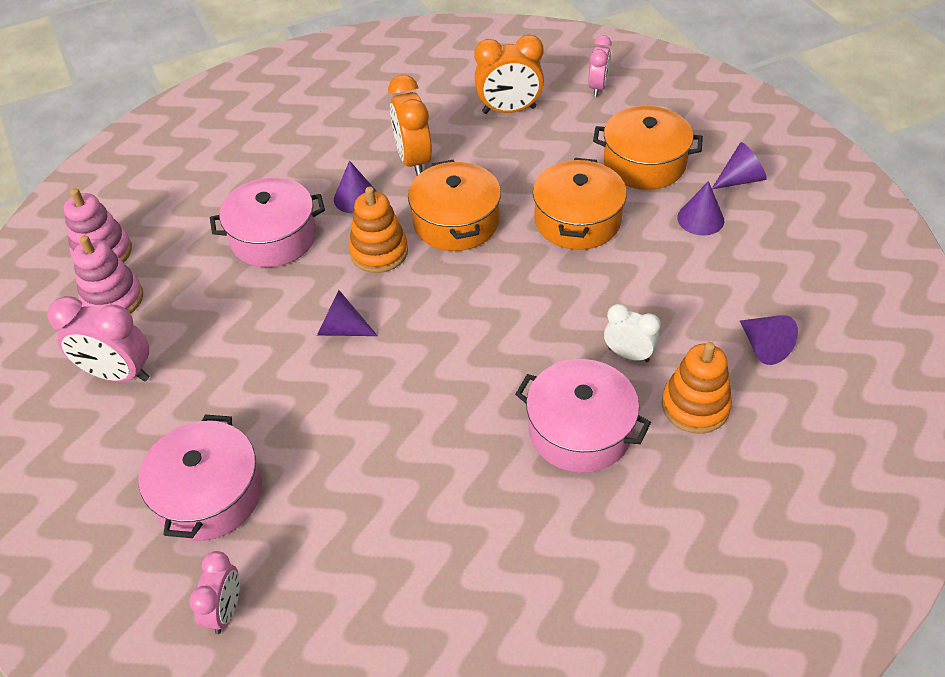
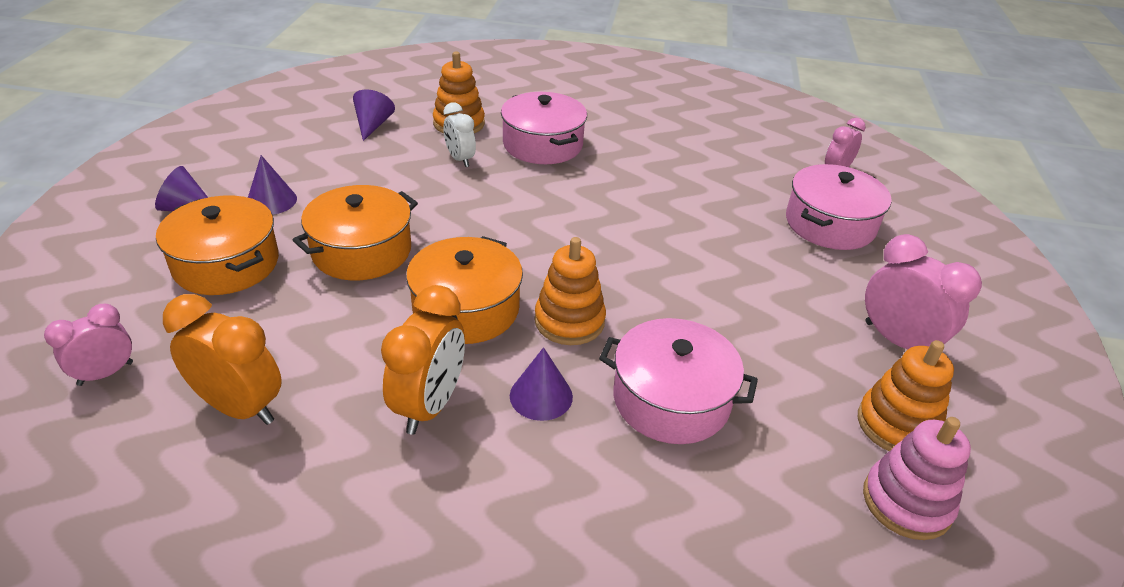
camera: 150 degrees left, 10 degrees down
(113, 299) = (897, 425): pink stacking toy -> orange stacking toy
(342, 329) = (659, 275): purple cone -> none

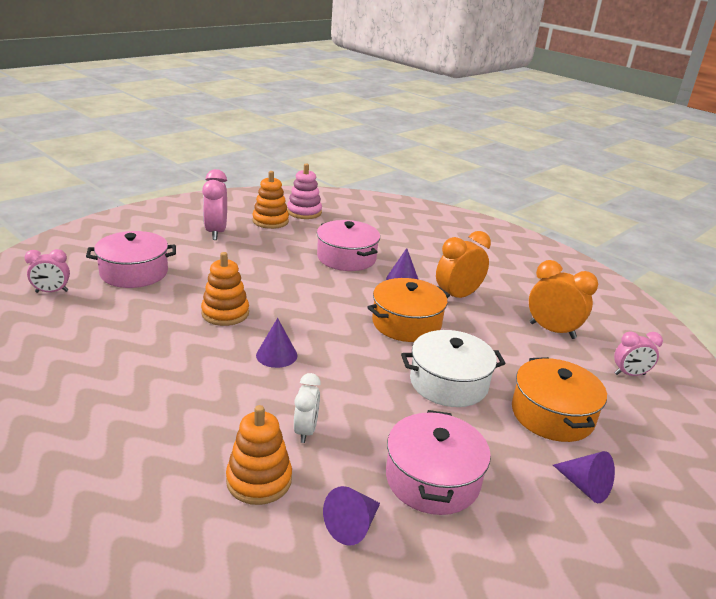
camera: 145 degrees left, 10 degrees down
(240, 407) = (552, 330): orange clock -> orange clock turned 150 degrees clockwise
(271, 201) = (504, 461): purple cone -> purple cone (276, 355)
(362, 251) = (448, 383): orange pot -> white pot
(543, 144) = (214, 412): pink pot -> pink pot (432, 479)
(569, 321) = (356, 296): orange stacking toy -> orange stacking toy (225, 313)

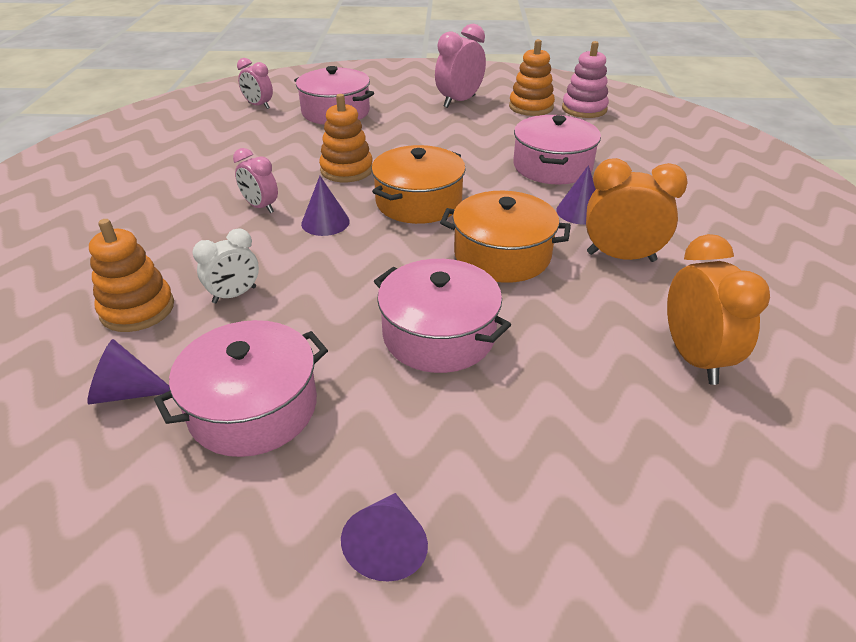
camera: 50 degrees right, 10 degrees up
(448, 383) = (439, 335): white pot -> pink pot
(552, 414) = (501, 445): orange pot -> orange pot (418, 202)
(629, 374) = (726, 480): pink clock -> pink clock (261, 207)

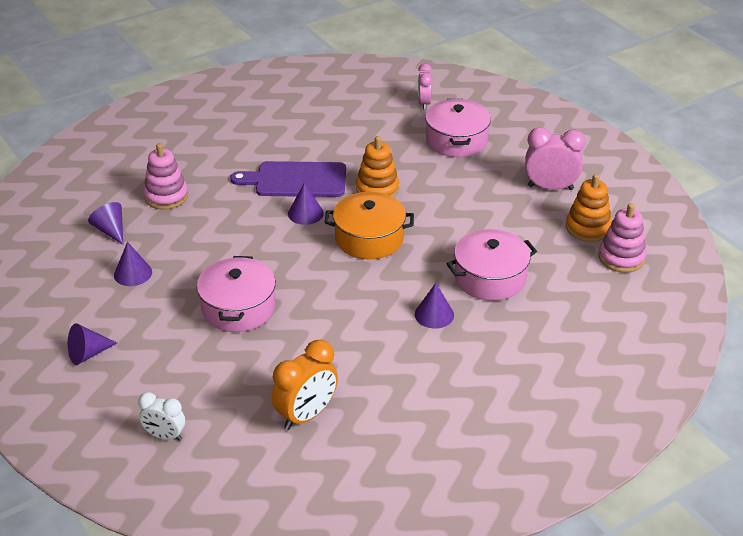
camera: 55 degrees right, 0 degrees up
(137, 309) = (166, 196): orange stacking toy -> pink stacking toy
(234, 295) = (206, 220): white clock -> white clock (165, 436)
(253, 407) = (133, 273): pink pot -> purple cone
(261, 207) = (296, 180): pink clock -> purple cutting board
(502, 255) = (341, 300): orange pot -> none
(621, 257) = (392, 352): orange clock -> none

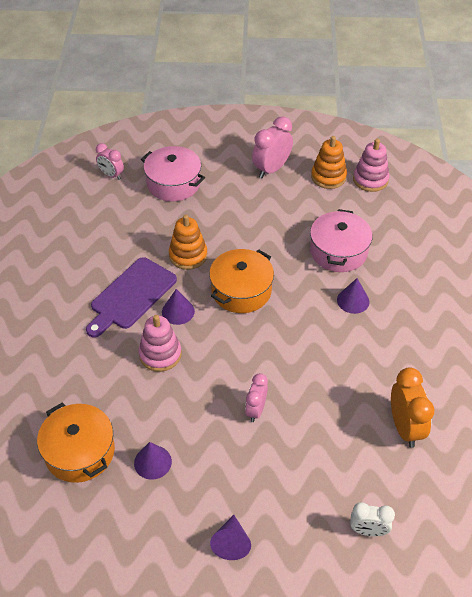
camera: 55 degrees left, 10 degrees up
(111, 230) = (79, 452): purple cone -> orange pot
(165, 436) = (368, 531): white clock -> white clock turned 45 degrees clockwise
(166, 196) = (70, 390): pink stacking toy -> pink stacking toy (160, 354)
(238, 308) = (256, 410): pink pot -> pink clock

